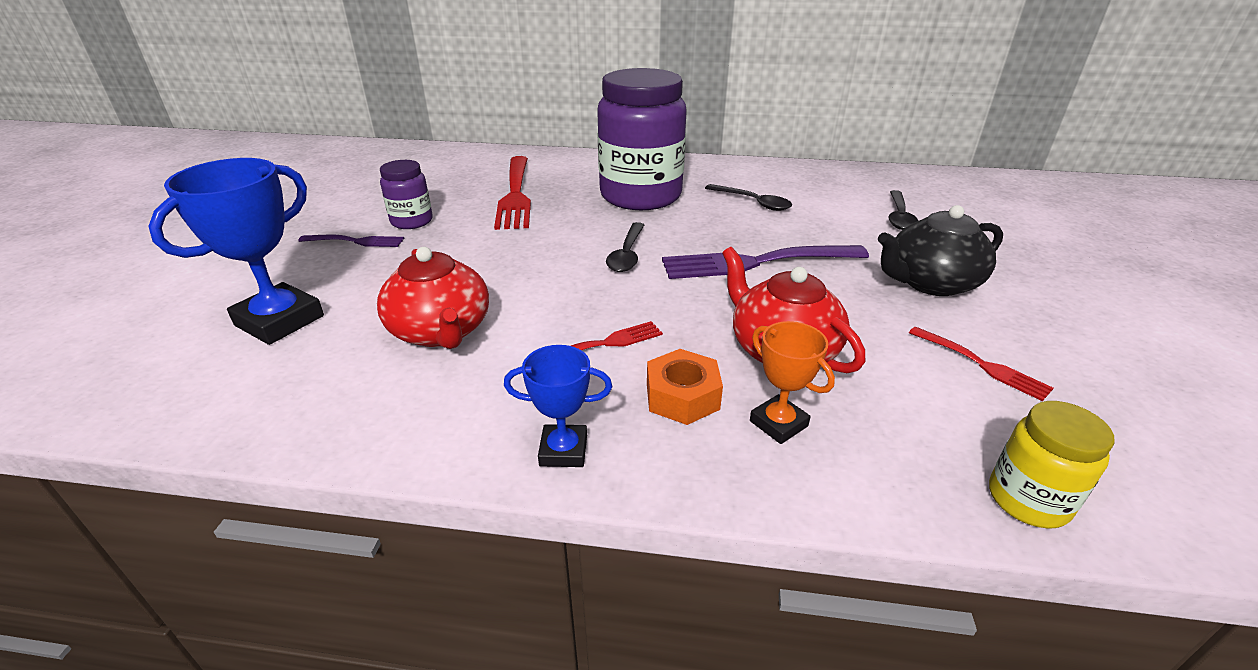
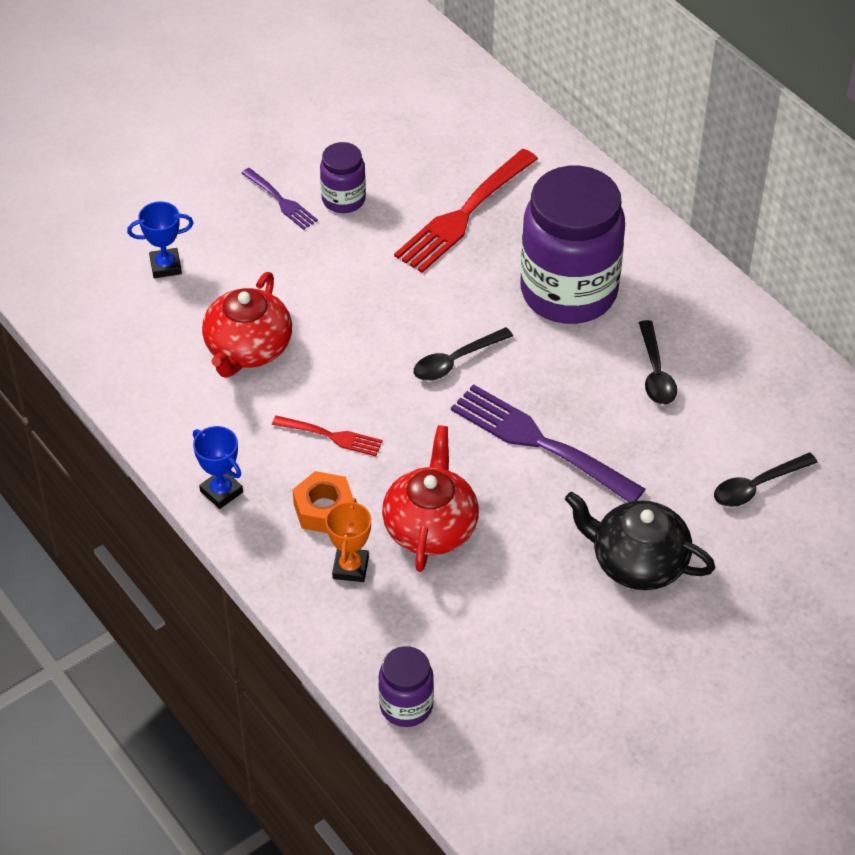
camera: 45 degrees right, 15 degrees up
(279, 321) = (165, 266): blue trophy -> blue trophy, size x0.56
(981, 364) = (538, 637): red fork -> none
(1028, 500) = (406, 706): yellow jar -> purple jar

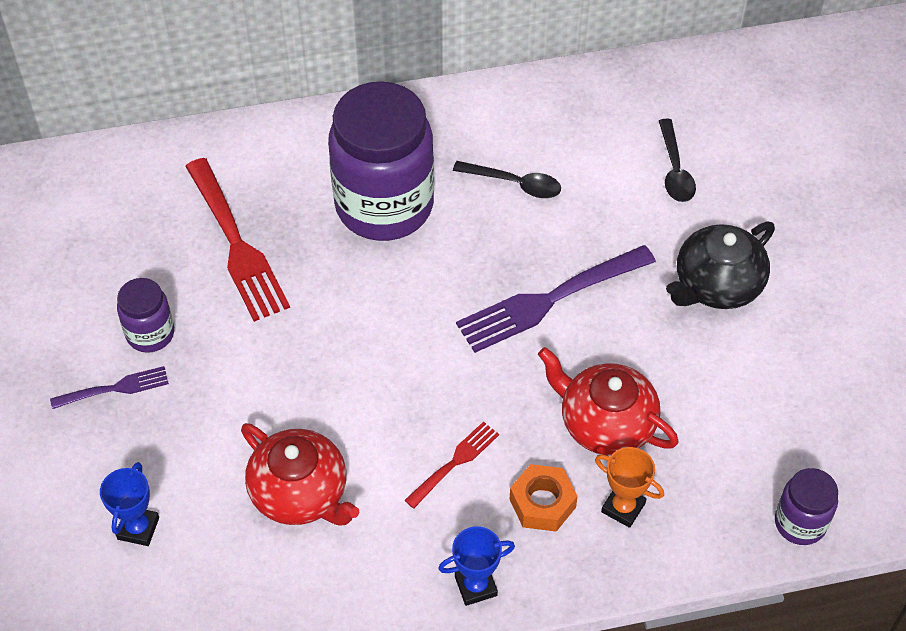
camera: 65 degrees left, 5 degrees up
(455, 361) = (417, 325): black spoon -> none

